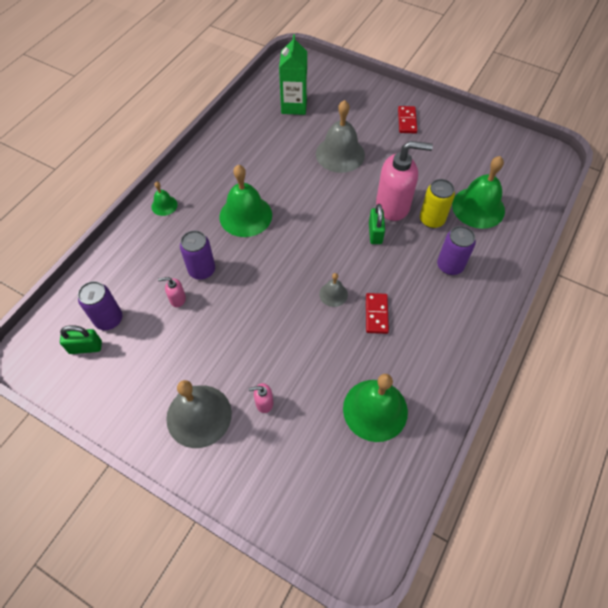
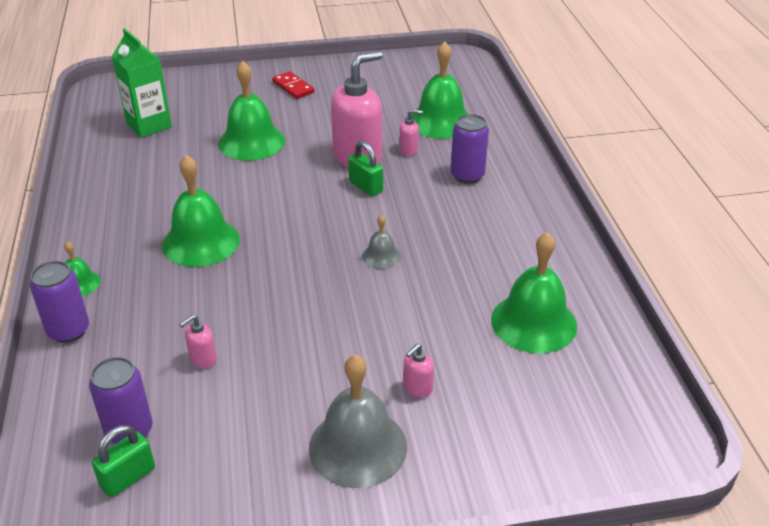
camera: 40 degrees left, 20 degrees down
(202, 270) = (203, 316): purple can -> purple can (68, 330)
(340, 154) = (251, 142): grey bell -> green bell
(376, 314) = (444, 248): red domino -> none
(432, 220) = (409, 150): yellow can -> pink soap dispenser

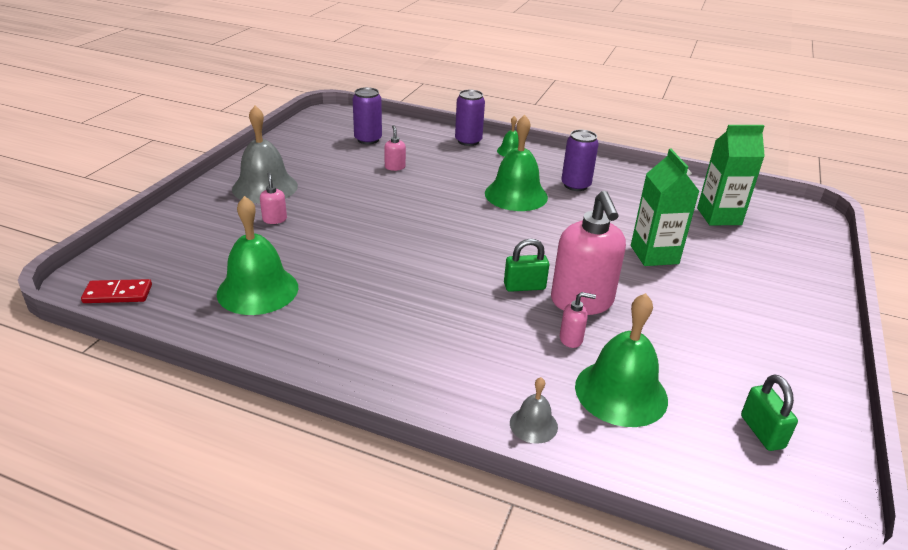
camera: 120 degrees right, 5 degrees down
(128, 478) = (338, 133): green padlock -> green padlock (762, 432)
(251, 142) = (654, 255): green bell -> green carton
(293, 87) = (768, 315): red domino -> red domino (118, 294)
(381, 256) = (417, 256): grey bell -> grey bell (533, 424)
(409, 150) = (571, 339): pink soap dispenser -> pink soap dispenser turned 120 degrees counterclockwise
(467, 175) = (488, 356): purple can -> purple can (575, 185)

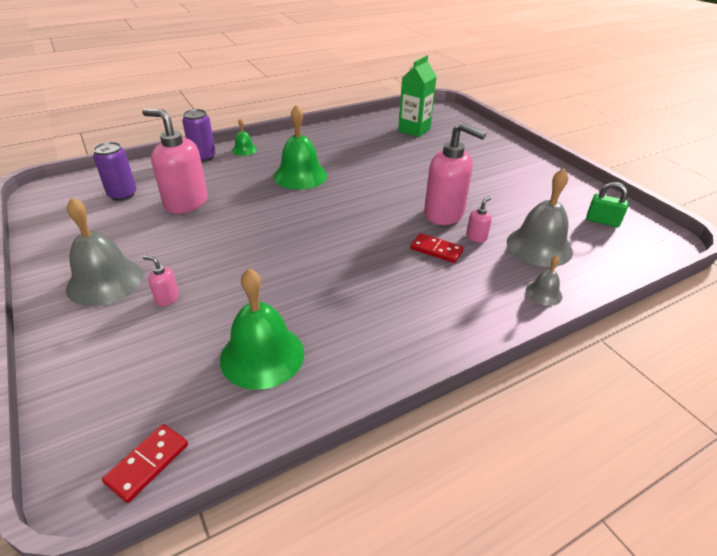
camera: 50 degrees left, 5 degrees up
(395, 167) = (186, 203): pink soap dispenser -> pink soap dispenser, size x2.33
(510, 321) = (436, 250): none -> red domino
(524, 286) = (406, 226): green padlock -> none
(575, 185) = (321, 151): purple can -> none
(621, 392) = (539, 246): green bell -> grey bell
(654, 255) = (426, 167): green carton -> none

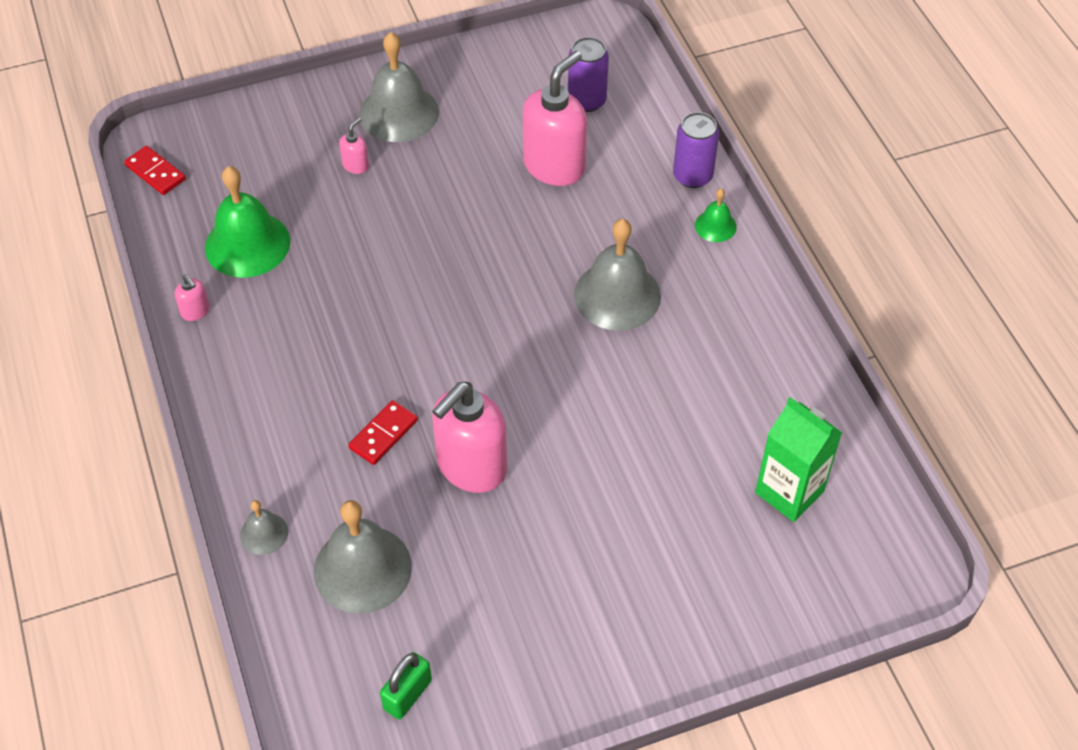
camera: 100 degrees right, 15 degrees up
(300, 175) = (617, 295): green bell -> grey bell
(476, 237) = (403, 493): pink soap dispenser -> pink soap dispenser (195, 311)

